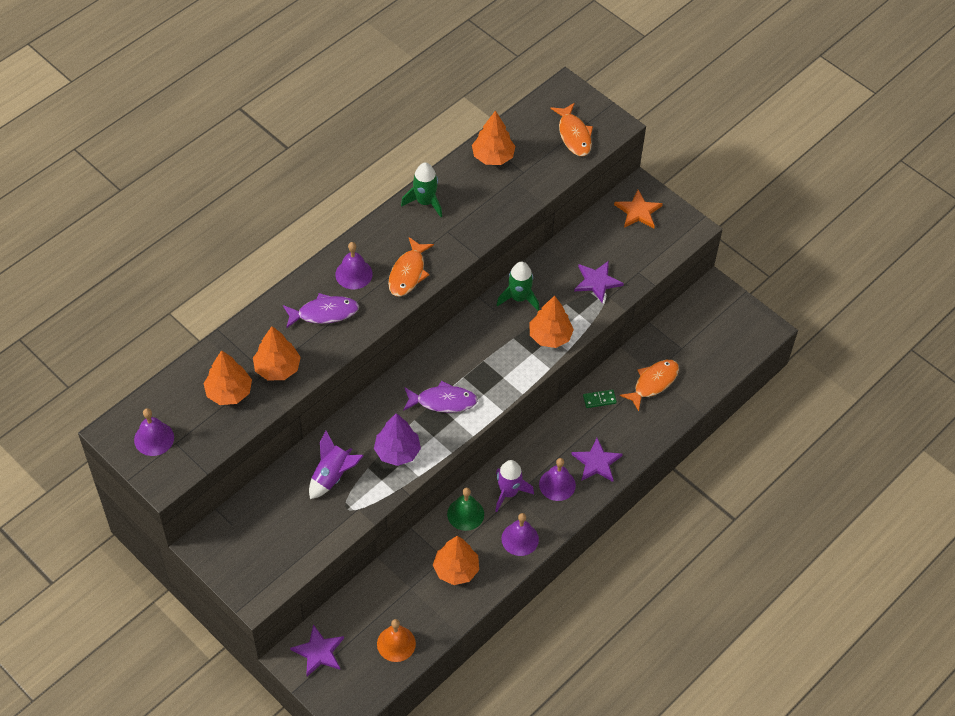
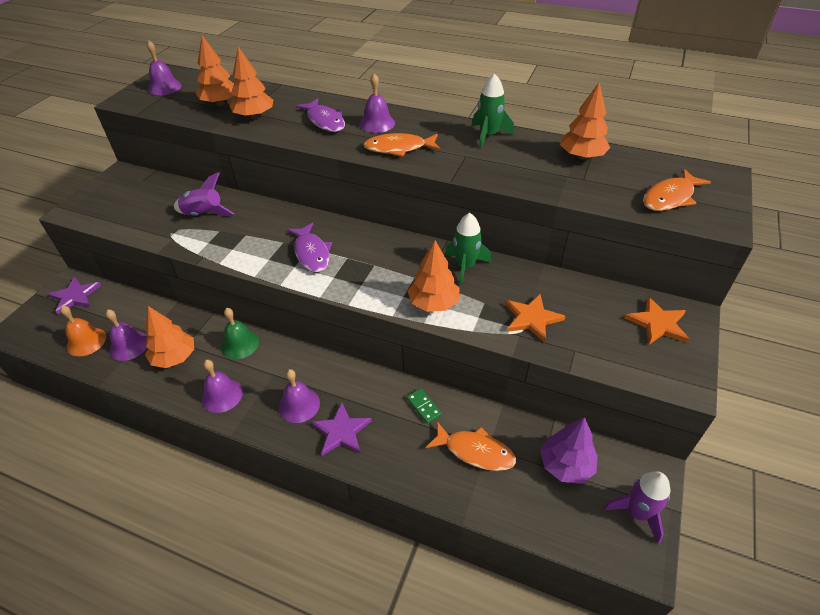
camera: 70 degrees right, 10 degrees down
(397, 451) = (242, 242): purple tree -> purple tree (566, 465)
(421, 606) = (129, 345): none -> purple bell
(509, 492) = (275, 368): purple rocket -> purple rocket (637, 513)
(597, 282) = (532, 318): purple star -> orange star

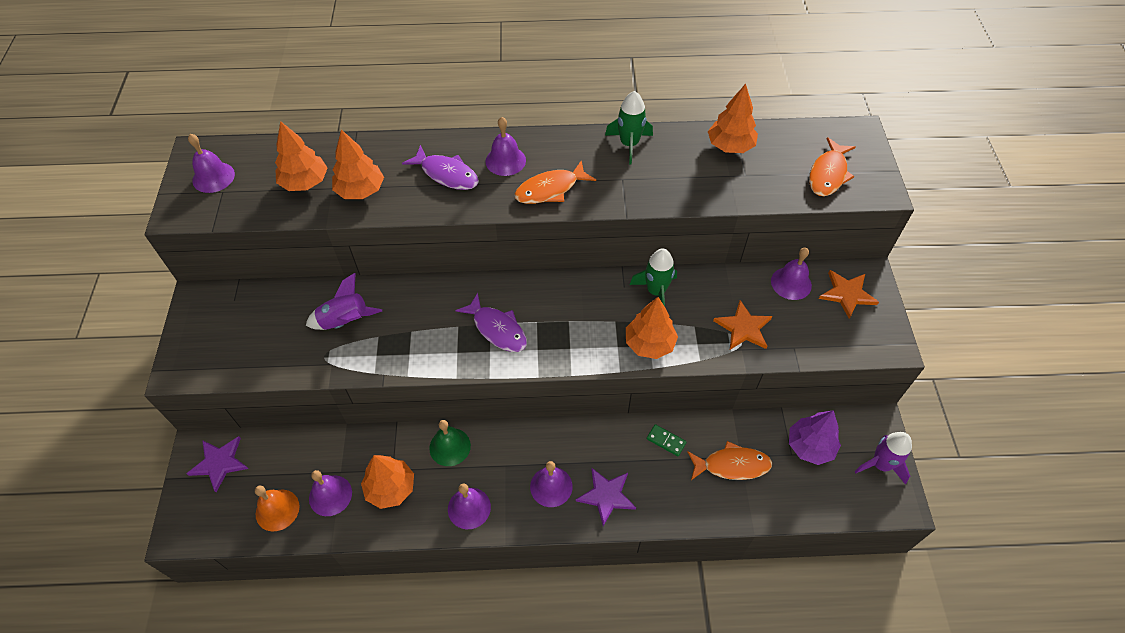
camera: 25 degrees left, 10 degrees up
(602, 297) = (791, 283): none -> purple bell

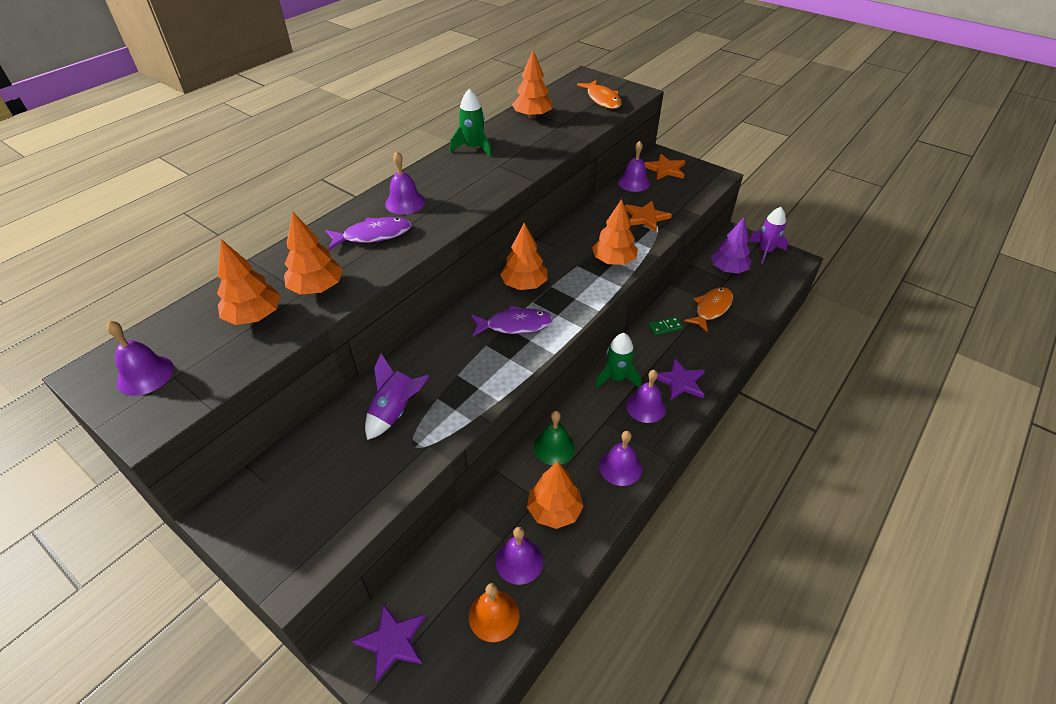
camera: 50 degrees left, 10 degrees down
(550, 189) = (463, 197): orange fish -> none
(552, 301) = (524, 284): none -> orange tree
(656, 291) = (575, 235): green rocket -> green rocket (616, 378)

